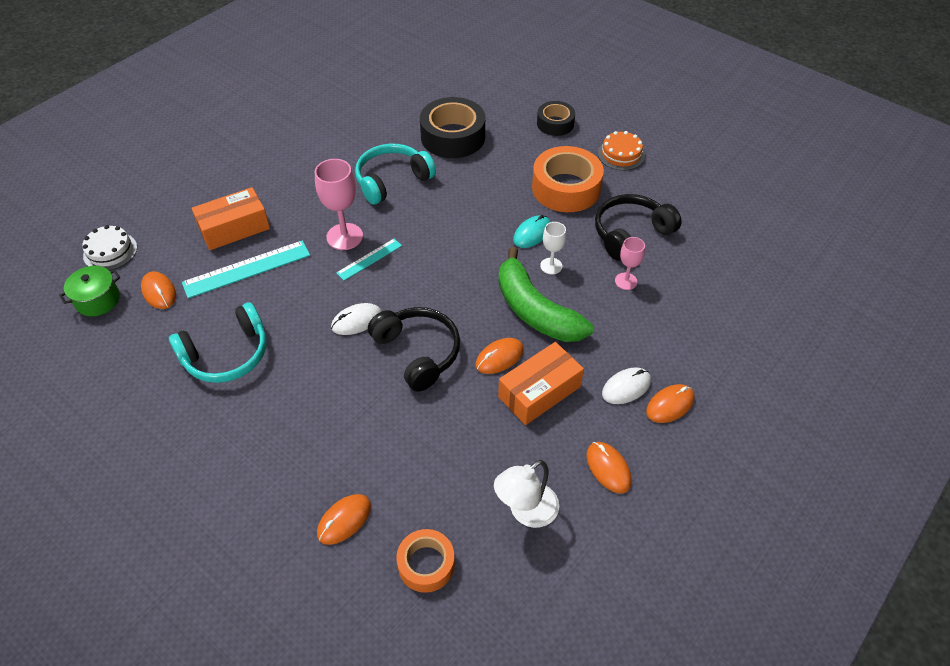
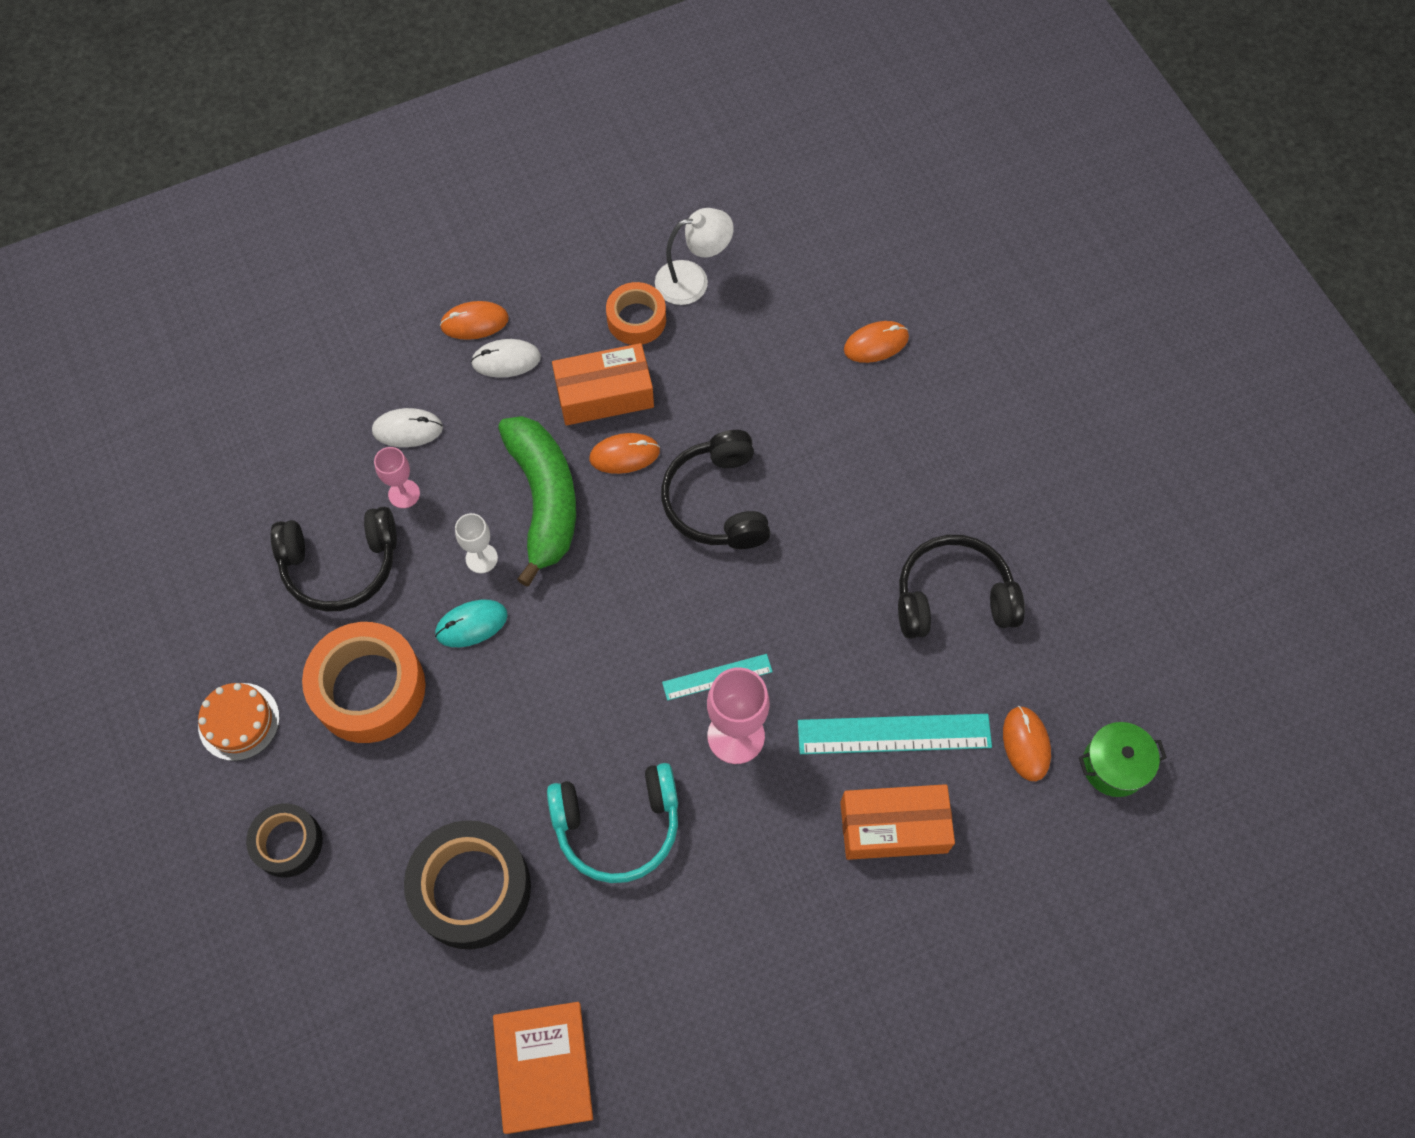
camera: 155 degrees left, 15 degrees up
(110, 251) = (1089, 860): white cake -> none
(227, 354) = (953, 597): turquoise headphones -> black headphones
(356, 321) = (774, 580): white mouse -> white mouse (407, 429)
(380, 97) = (543, 1067): none -> orange book
(426, 564) = (812, 273): orange tape -> orange tape (636, 319)
(608, 468) = (586, 287): orange mouse -> none

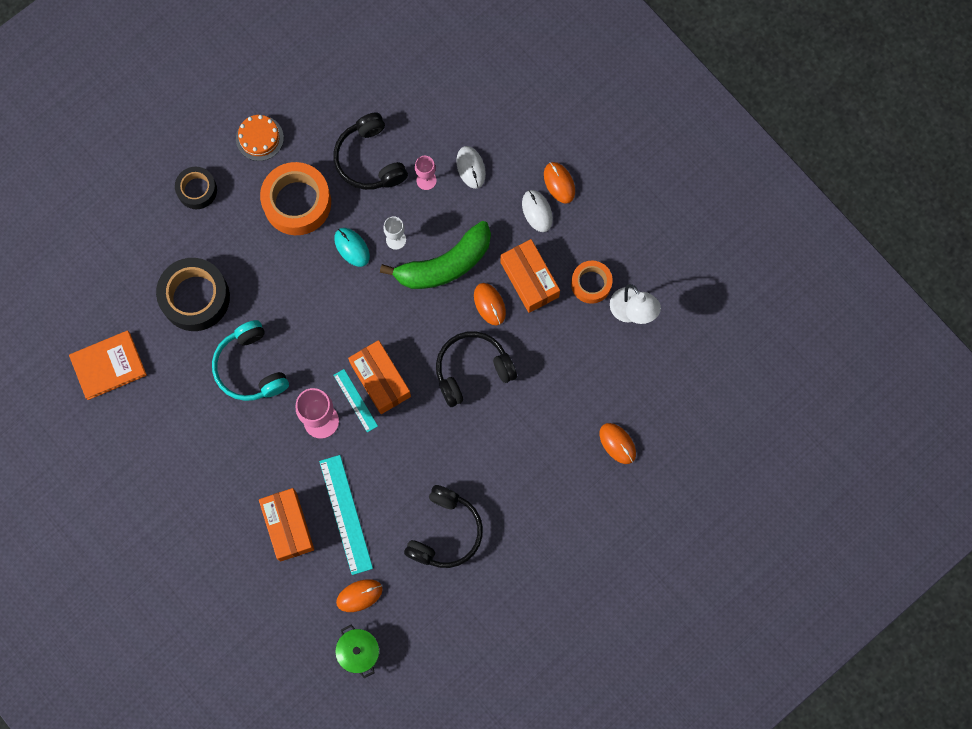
camera: 75 degrees right, 10 degrees up
(695, 633) = (380, 380): none -> orange box
(953, 597) = (445, 532): black headphones -> black headphones turned 45 degrees clockwise

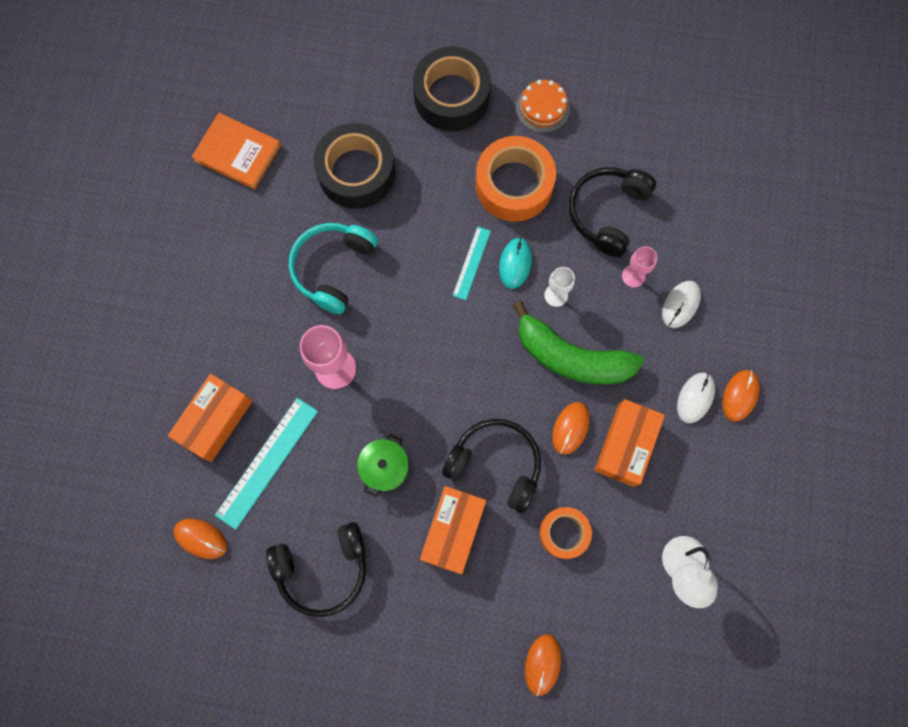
camera: 50 degrees right, 0 degrees up
(197, 190) = (451, 96): black tape -> black tape, size x1.70
(355, 400) = (379, 383): turquoise ruler -> turquoise ruler (471, 263)
(359, 652) = (147, 583): green pot -> green pot (385, 467)
(380, 380) = (416, 389): orange box -> orange box (453, 530)
(591, 284) = (673, 506): orange tape -> orange tape (564, 533)

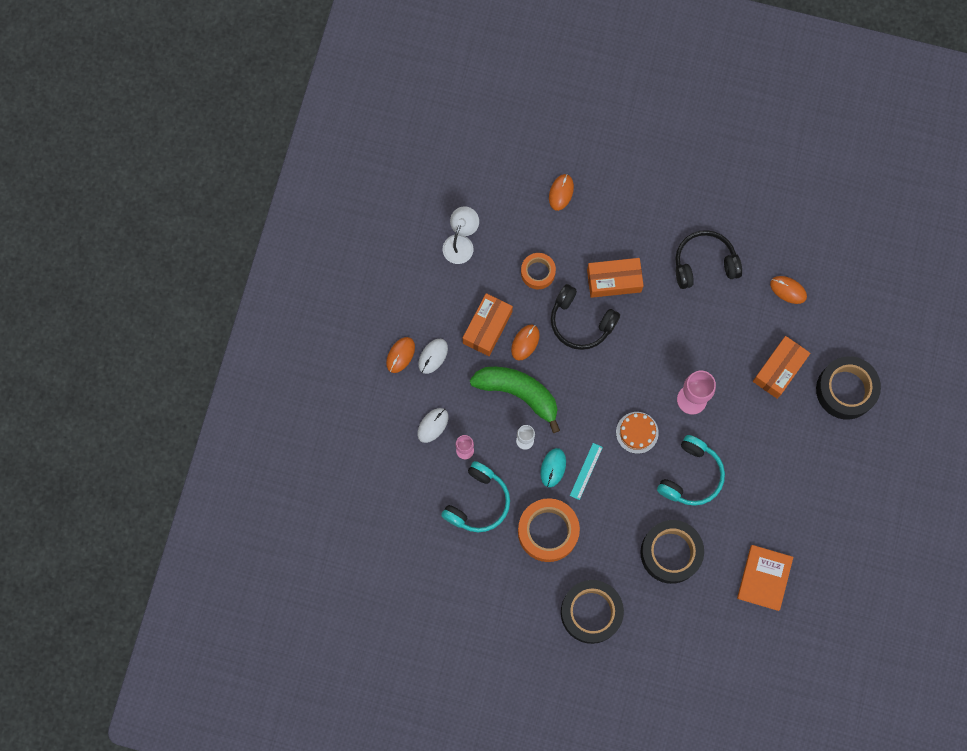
camera: 175 degrees left, 0 degrees up
(124, 399) = (845, 390): none -> black tape
(237, 153) = (764, 578): orange book -> orange book turned 75 degrees clockwise
(267, 462) = (742, 337): turquoise ruler -> none
(385, 467) = (659, 326): green pot -> none
(453, 530) = (614, 281): orange box -> orange box turned 60 degrees clockwise
(542, 108) = (518, 596): orange cake -> orange cake (637, 432)
(607, 213) = (478, 502): black headphones -> turquoise headphones

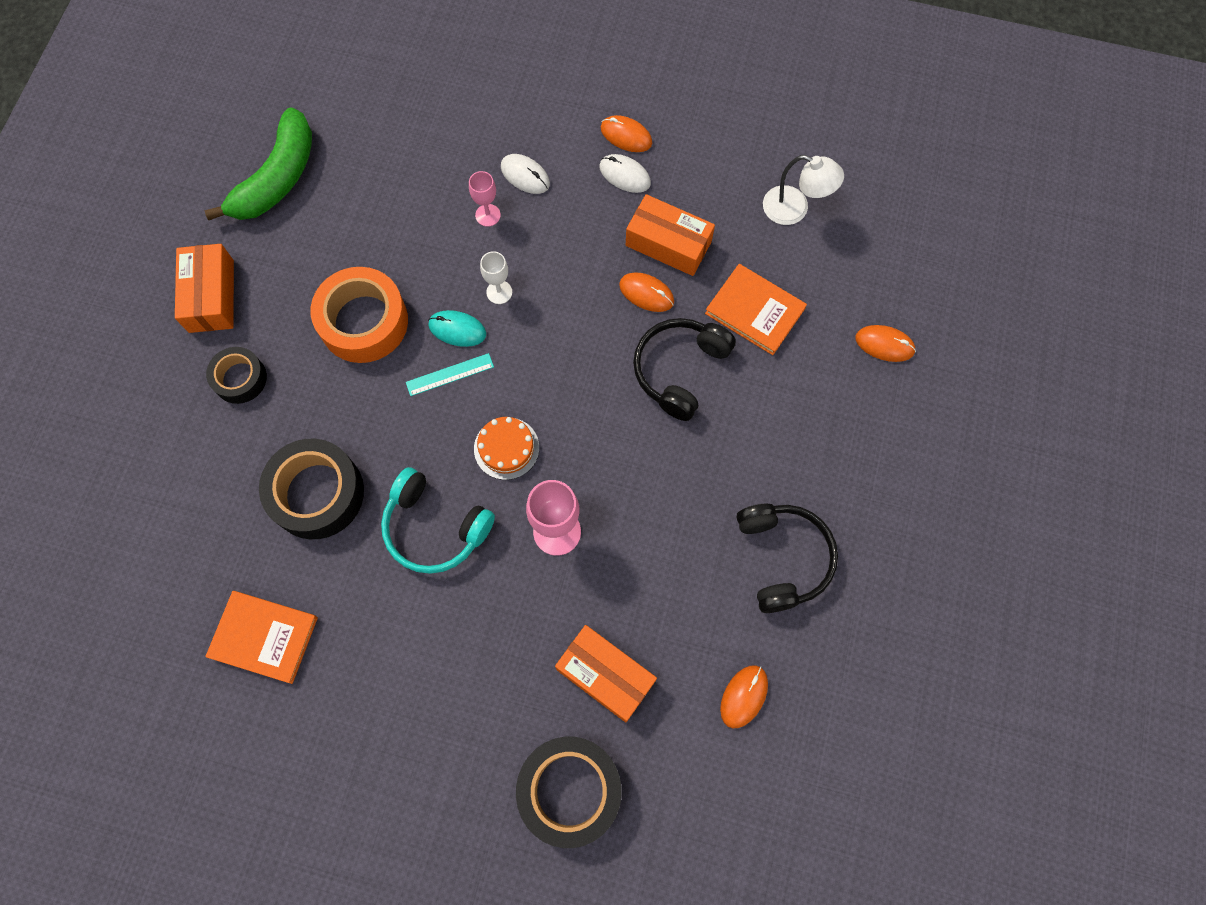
camera: 90 degrees right, 5 degrees down
(478, 502) = (413, 231): turquoise headphones -> none
(518, 393) = (570, 284): green banana -> green banana (277, 178)
(538, 272) = (755, 311): orange tape -> orange book
(586, 471) = (450, 375): turquoise ruler -> turquoise ruler turned 45 degrees counterclockwise
(591, 612) = (240, 379): black tape -> black tape, size x0.59
(614, 281) = (747, 419): orange box -> orange box (211, 296)

